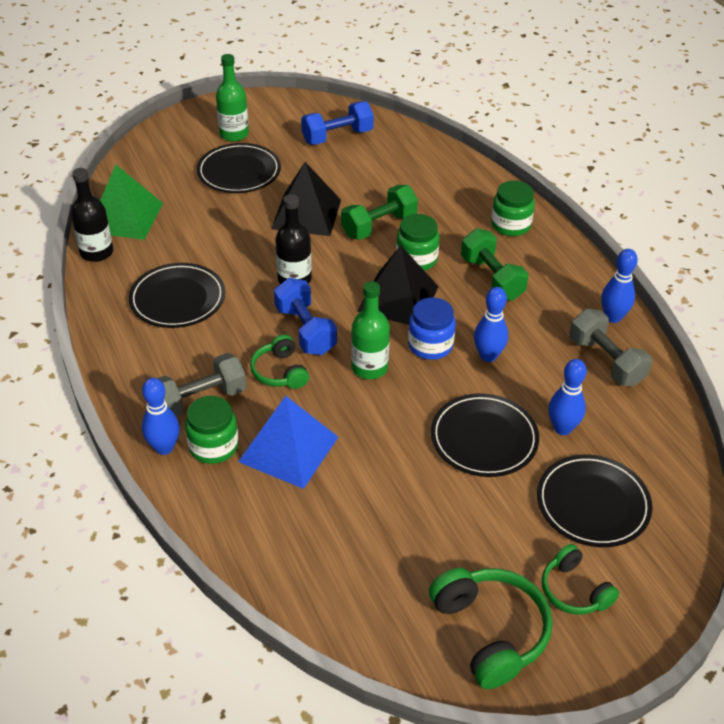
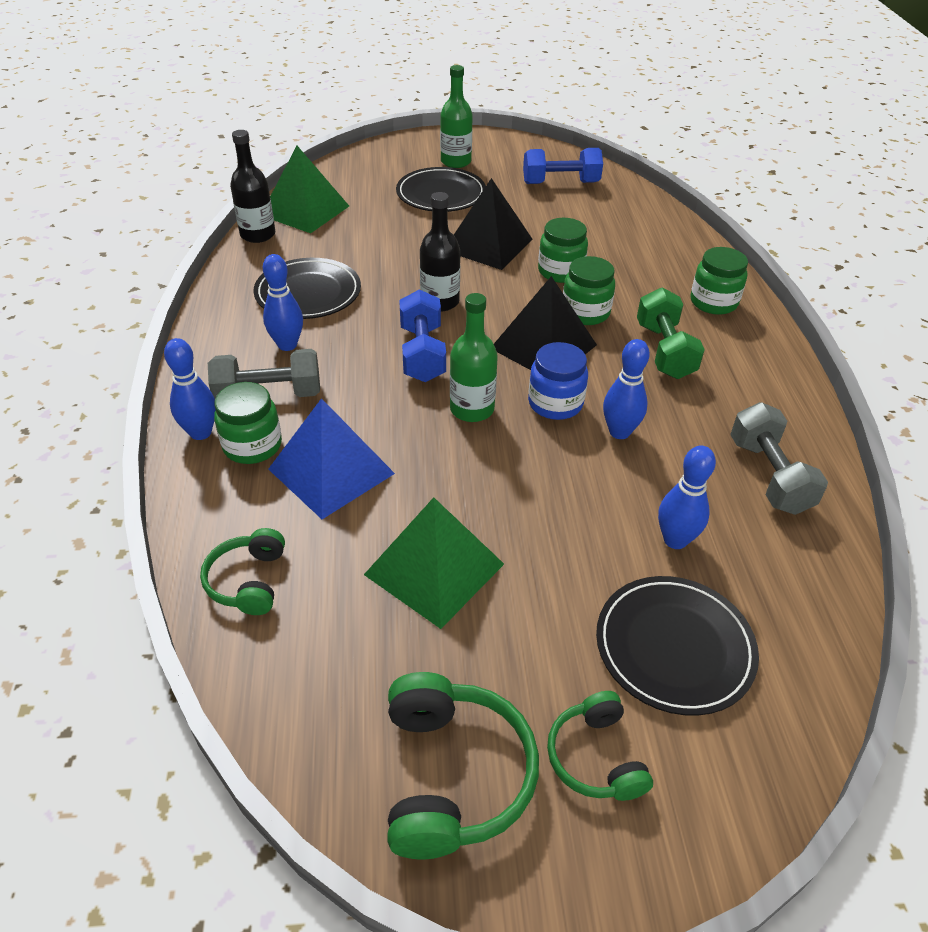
camera: 20 degrees right, 0 degrees up
(280, 372) = (370, 388): green headphones -> green headphones (248, 581)
(379, 226) = (560, 271): green dumbbell -> green jar
(406, 500) = (434, 569): none -> green pyramid
(484, 438) = (568, 524): black plate -> none
(613, 317) = (799, 428): blue bowling pin -> blue bowling pin (287, 345)

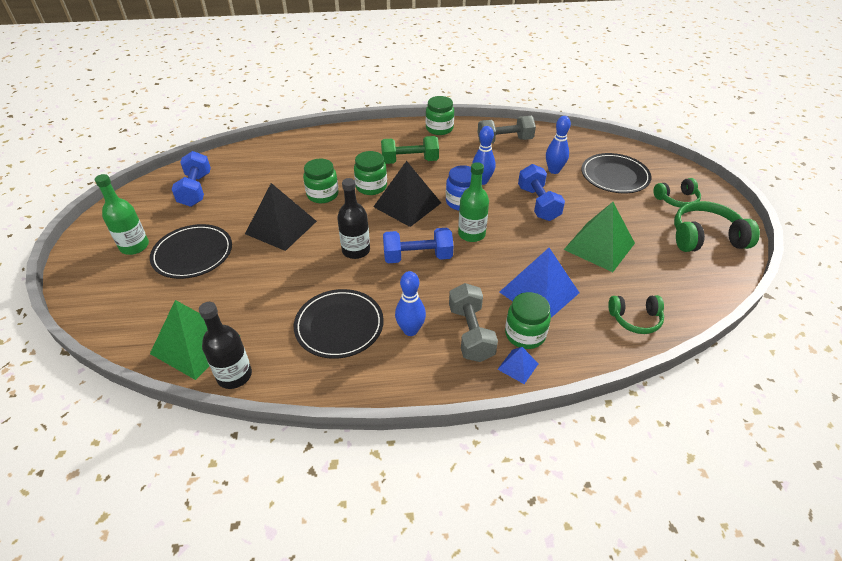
camera: 90 degrees left, 0 degrees up
(201, 433) = (518, 366): blue bowling pin -> blue pyramid
(558, 500) = (538, 203): none -> blue dumbbell
(713, 302) = (362, 140): green jar -> green jar (439, 129)

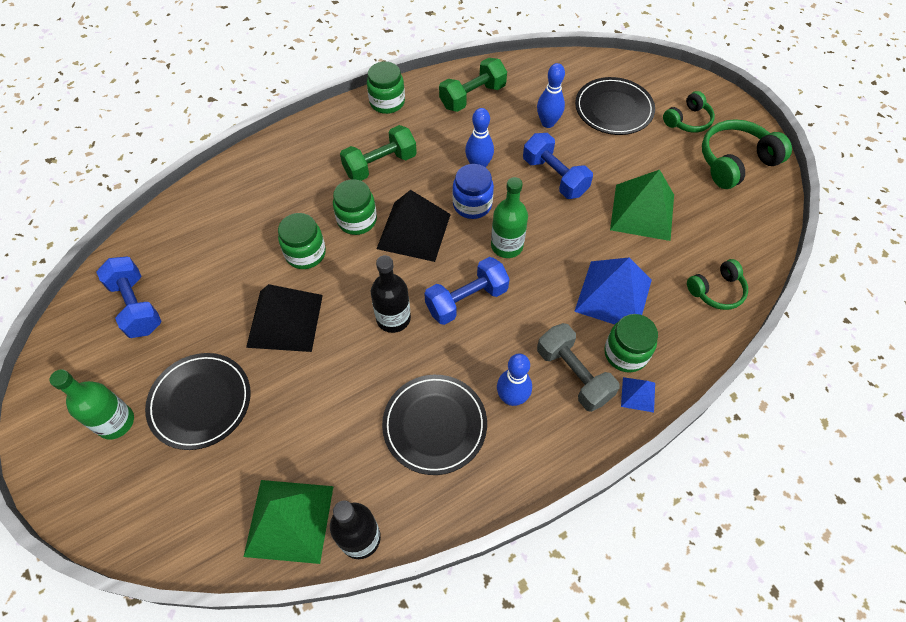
camera: 25 degrees left, 15 degrees up
(504, 141) = (472, 96): grey dumbbell -> green dumbbell

